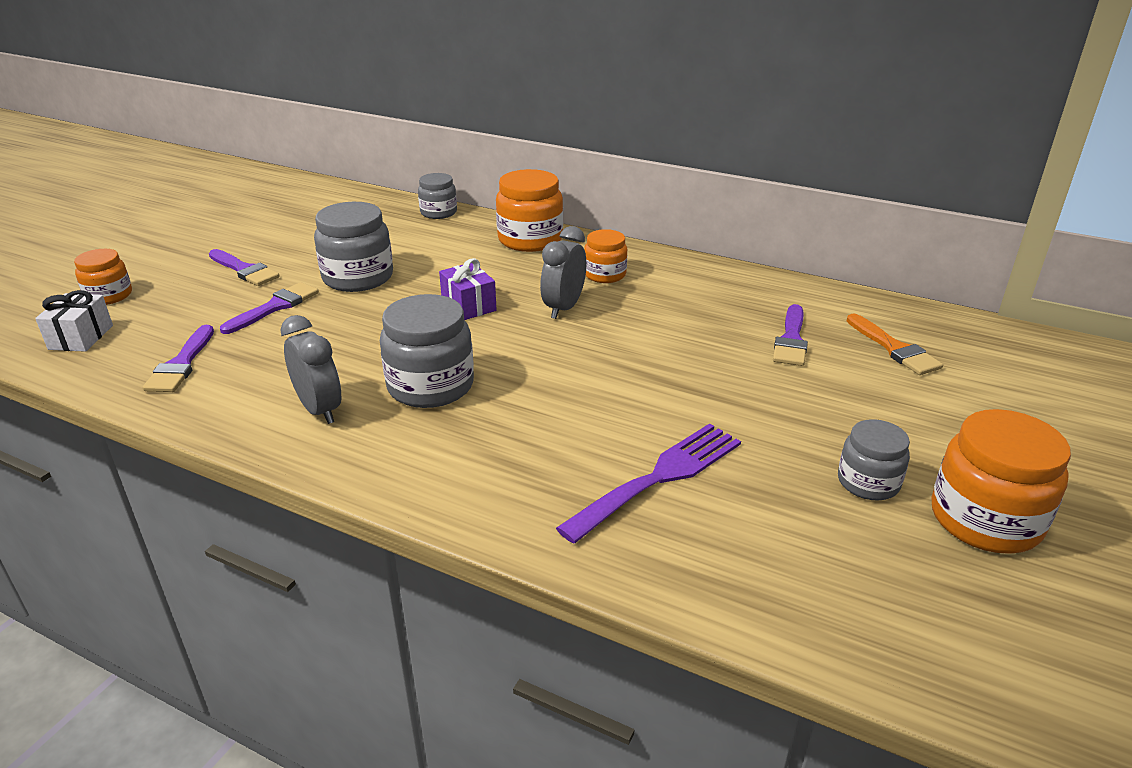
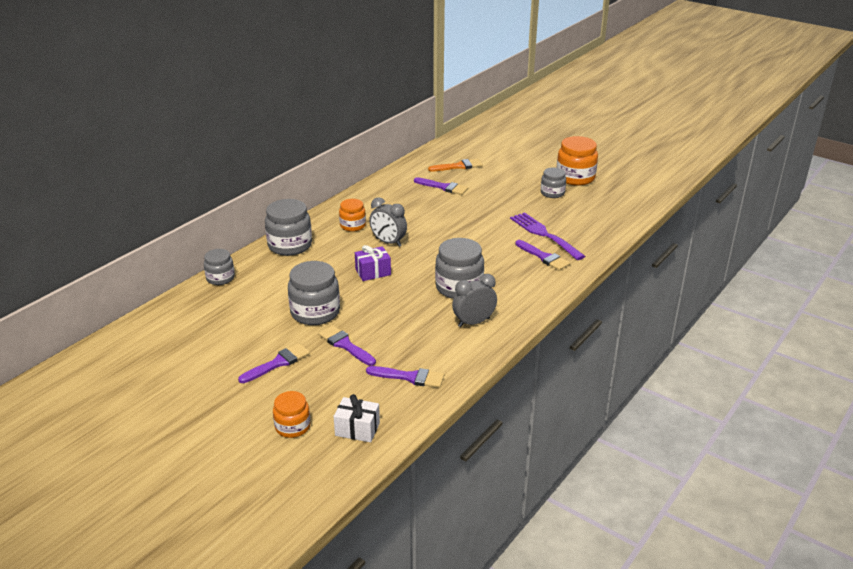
camera: 80 degrees left, 0 degrees up
(530, 240) = (290, 245): orange jar -> grey jar
(561, 481) = (544, 257): none -> purple brush

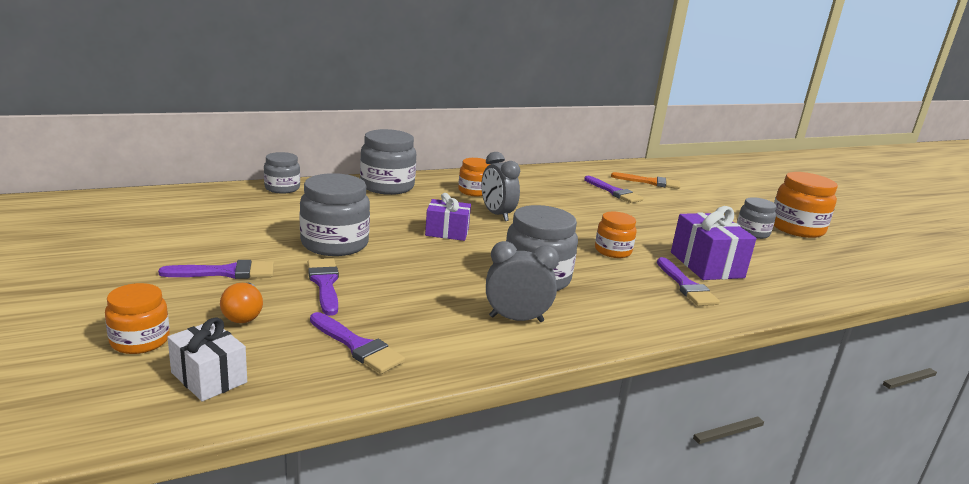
camera: 25 degrees right, 10 degrees down
(326, 386) = (243, 314): none -> orange light bulb
(484, 245) = (613, 251): none -> orange jar
(544, 234) = (706, 265): purple fork -> purple gift

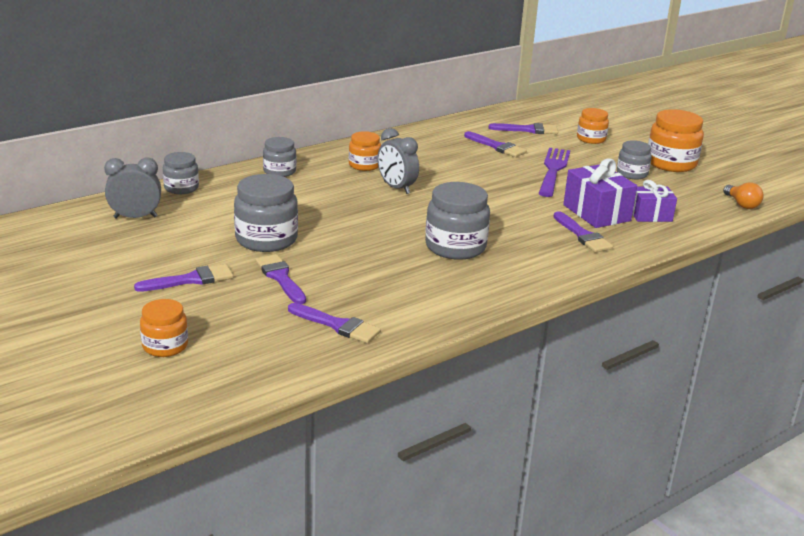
camera: 10 degrees left, 5 degrees up
(209, 377) = (239, 365): white gift -> none
(243, 314) = (231, 313): orange light bulb -> orange light bulb (741, 204)
(387, 186) = (279, 171): grey jar -> grey jar, size x0.60
(447, 232) = (359, 213): purple gift -> purple gift (650, 215)
(516, 319) = (452, 285): grey clock -> grey clock (135, 217)
(613, 251) = (512, 211): orange jar -> orange jar (591, 139)
(650, 182) = (528, 130): orange brush -> purple brush
(667, 219) = (553, 170): none -> purple fork

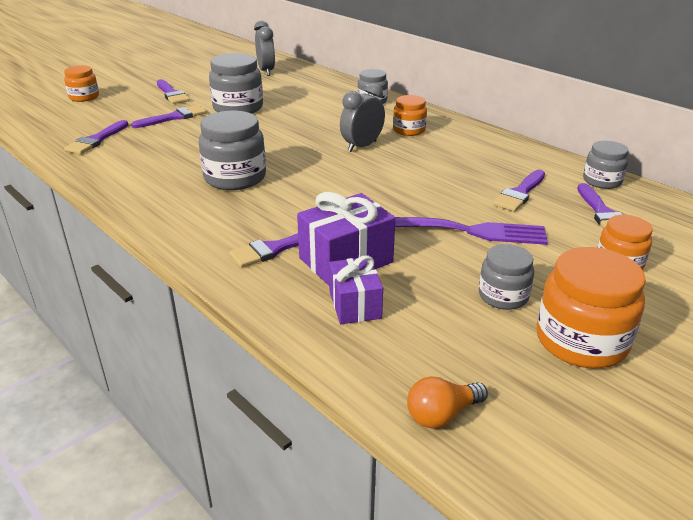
camera: 85 degrees right, 5 degrees up
(181, 188) = (321, 77): grey jar -> grey jar (602, 181)

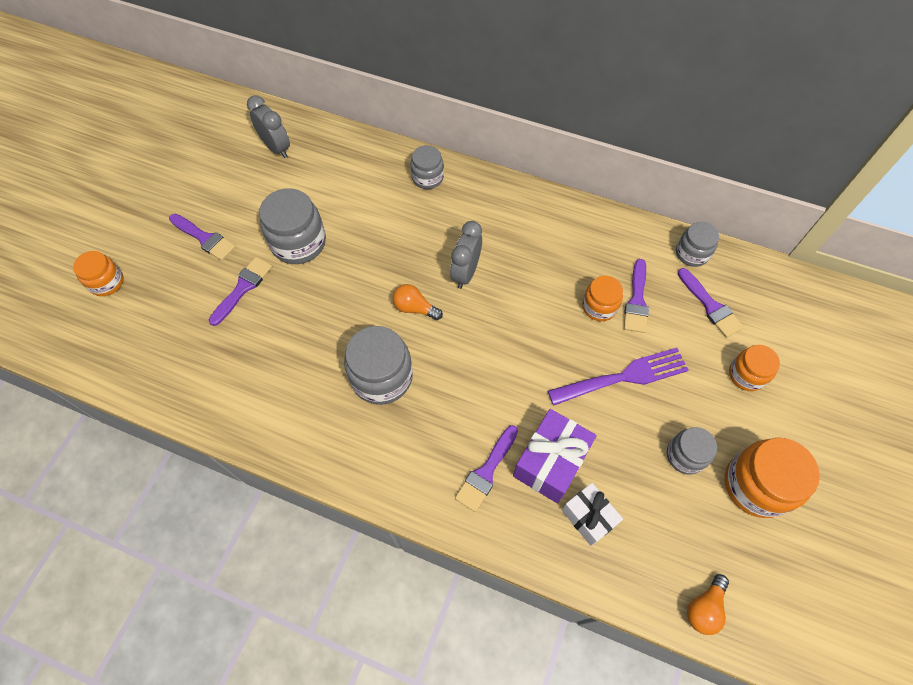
camera: 25 degrees left, 30 degrees up
(96, 140) = (193, 366): purple brush -> none
(299, 153) = (415, 308): none -> orange light bulb
(355, 305) = (588, 517): purple gift -> white gift
(409, 130) = (493, 224): orange jar -> orange jar (599, 307)

